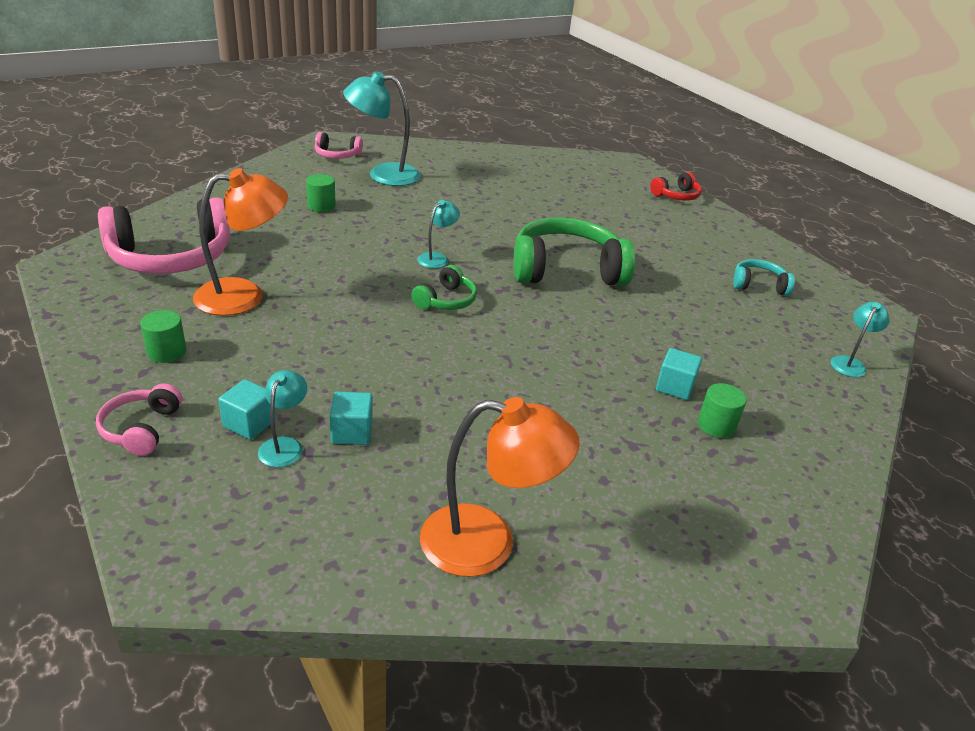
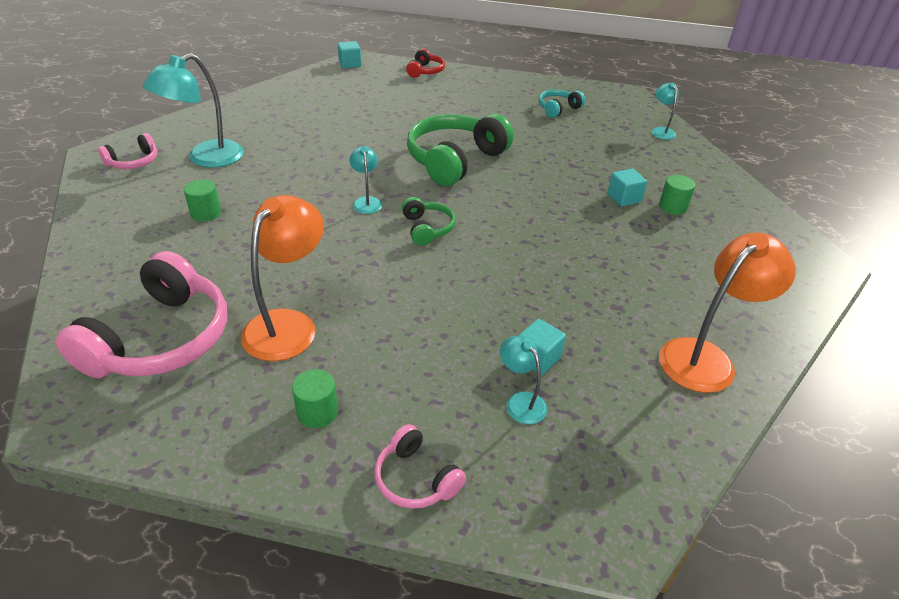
camera: 45 degrees left, 5 degrees up
(249, 423) = (474, 408): turquoise cube -> turquoise cube (350, 64)

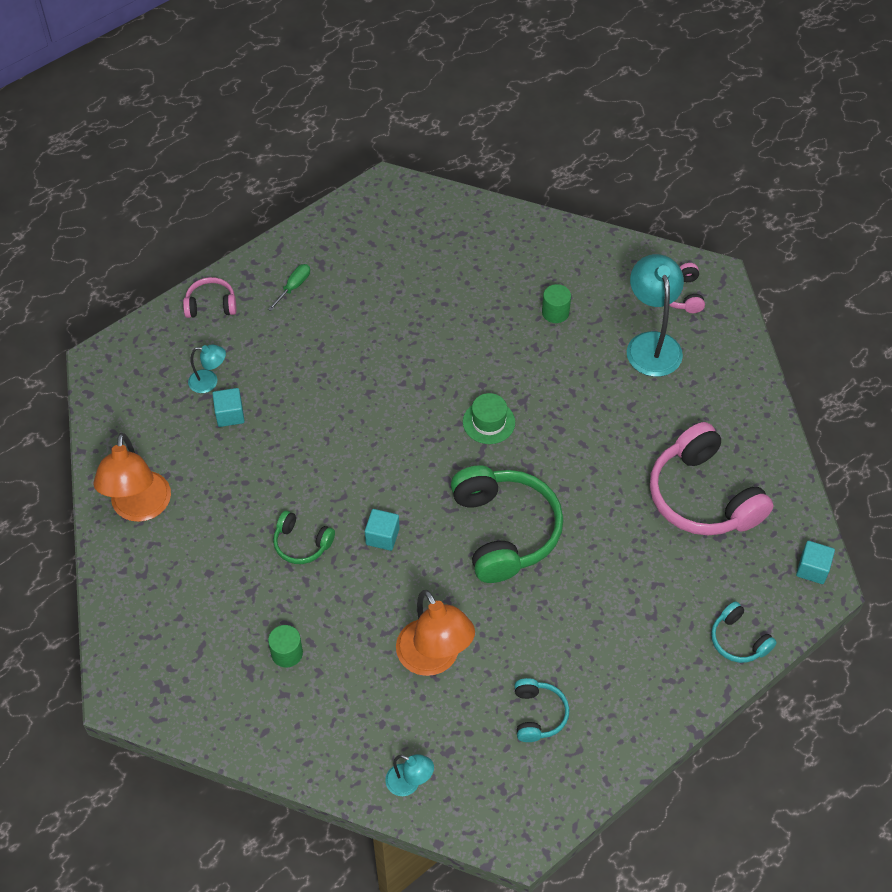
camera: 130 degrees right, 15 degrees up
(161, 339) = (421, 242): pink headphones -> pink headphones (702, 496)
(288, 324) = (379, 306): orange lamp -> orange lamp (434, 659)
(317, 412) = (293, 287): green cylinder -> green screwdriver
(366, 202) = (489, 422): turquoise lamp -> green hat
(425, 71) = (738, 640): red headphones -> turquoise headphones
(427, 228) = (416, 441): green headphones -> green headphones (302, 544)
(624, 198) = (332, 624): turquoise cube -> turquoise cube (382, 536)

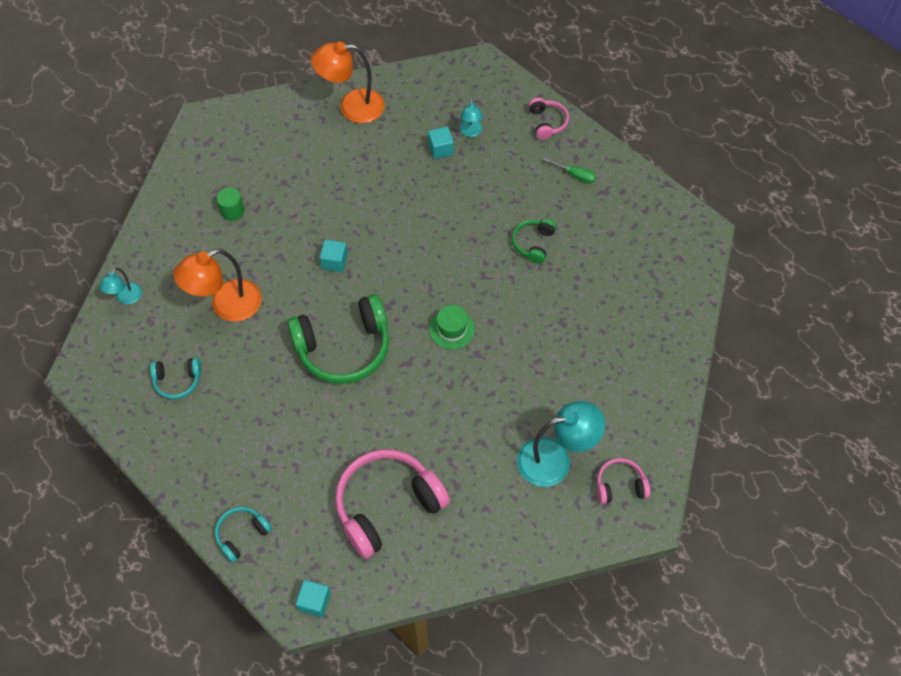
camera: 85 degrees right, 5 degrees up
(302, 544) = (326, 209): green headphones -> green headphones (533, 243)
(555, 312) = (579, 375): green cylinder -> none

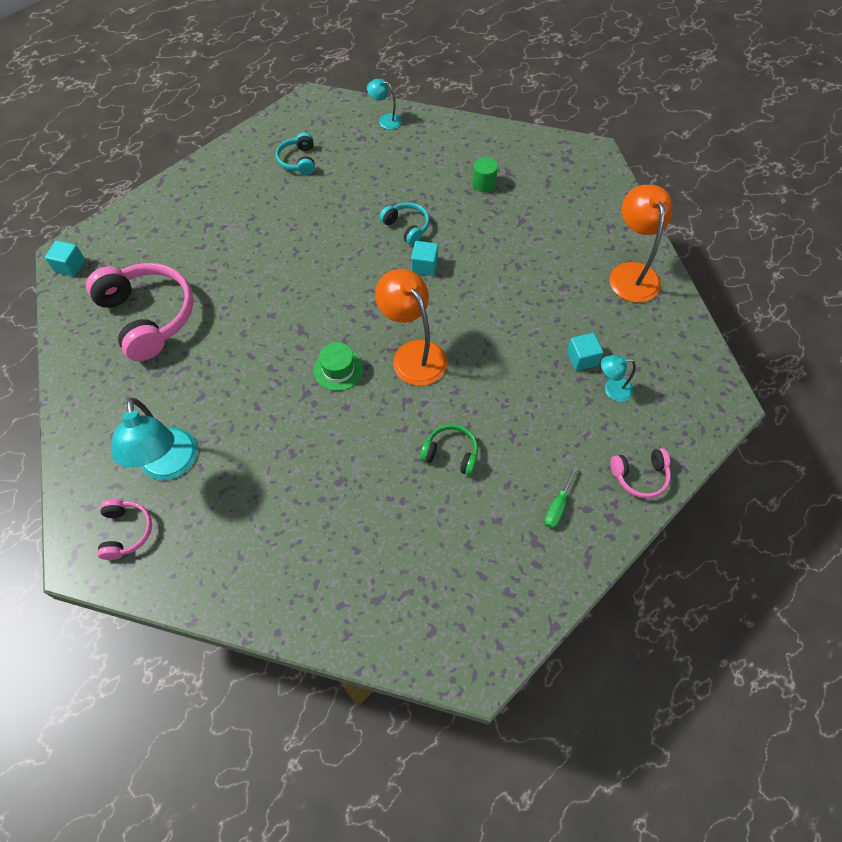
camera: 90 degrees right, 0 degrees up
(227, 306) = (374, 187): orange lamp -> orange lamp (413, 354)
(242, 534) = (144, 213): turquoise headphones -> turquoise headphones (407, 227)
(344, 348) = (322, 277): green headphones -> none

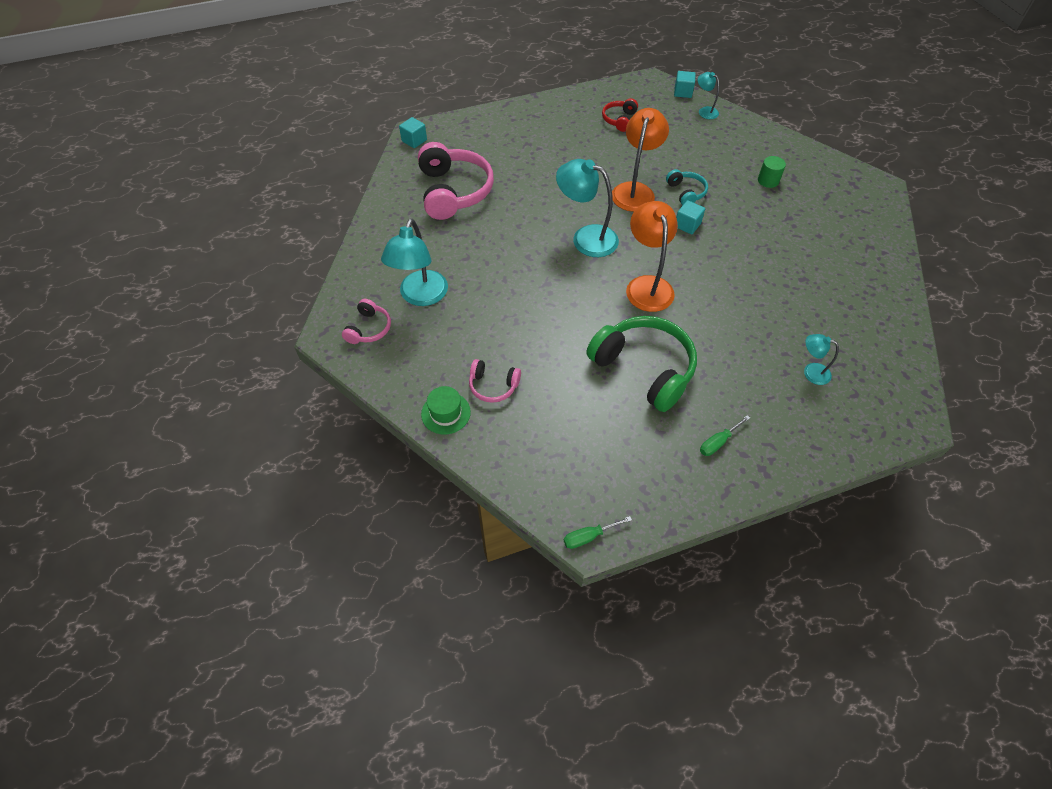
camera: 25 degrees right, 5 degrees down
(298, 161) = (619, 120): turquoise headphones -> red headphones
(324, 321) = (586, 238): none -> turquoise lamp
(338, 369) = (580, 276): green hat -> green hat (446, 413)
(451, 453) = (644, 368): green headphones -> green headphones, size x2.03
(477, 672) = (589, 536): none -> green screwdriver
(582, 358) = (794, 339): turquoise cube -> turquoise cube (683, 92)
(631, 273) = (873, 289): orange lamp -> orange lamp (635, 190)
(640, 476) = (805, 448): pink headphones -> pink headphones (493, 386)

